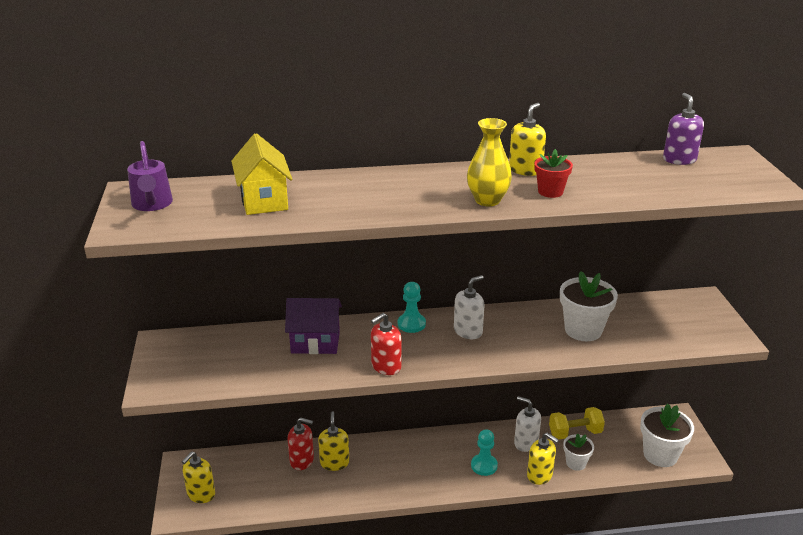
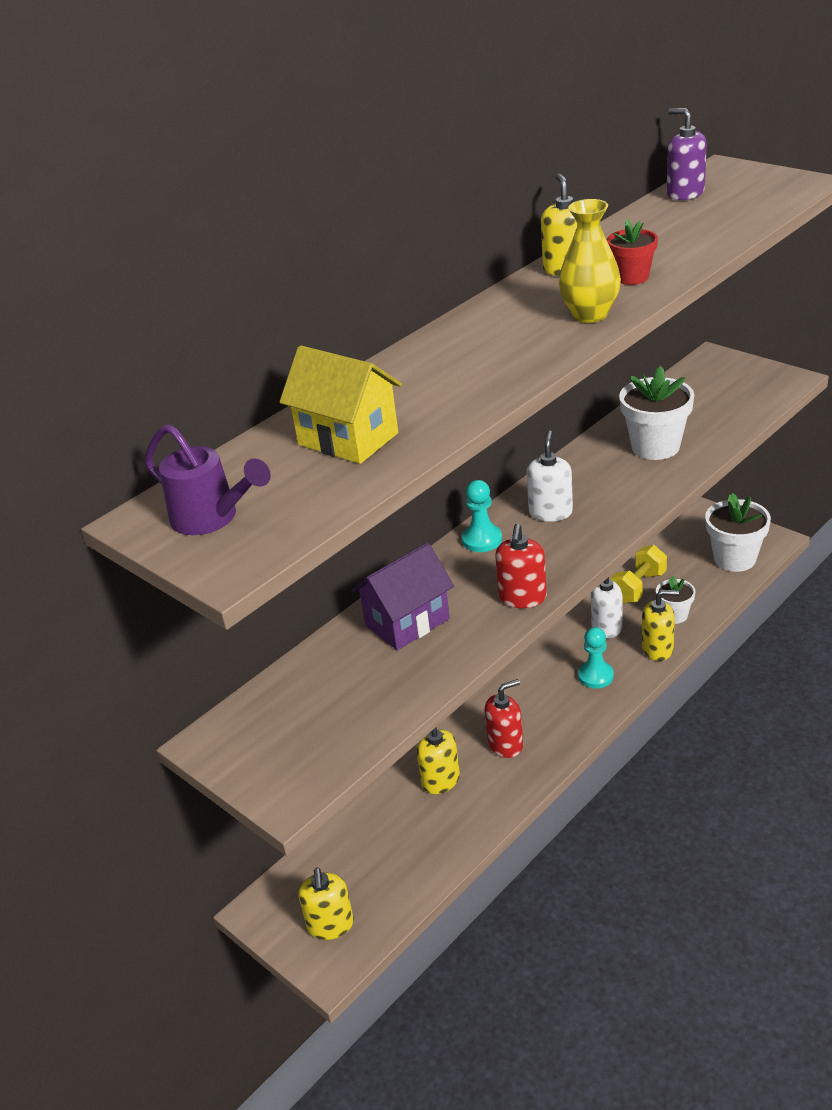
camera: 35 degrees left, 5 degrees up
(302, 460) = (401, 804): red soap dispenser -> red soap dispenser (505, 744)

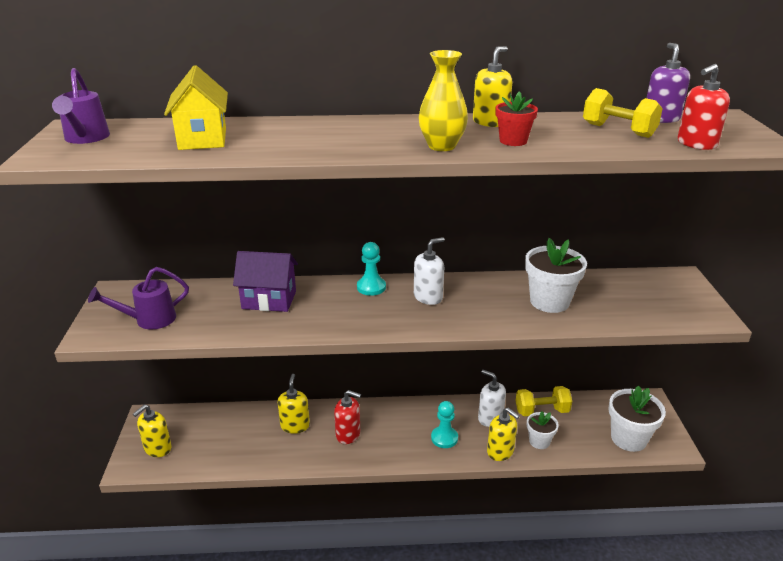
camera: 40 degrees right, 5 degrees down
(321, 734) = (149, 320): none -> purple watering can
(522, 597) = (335, 326): red soap dispenser -> red soap dispenser (696, 144)
(682, 222) = (618, 130): none -> yellow dumbbell

